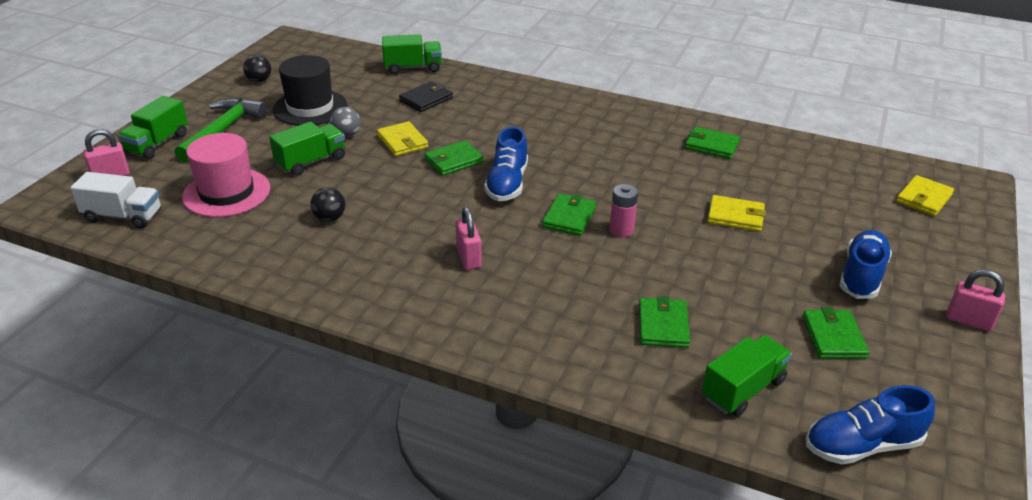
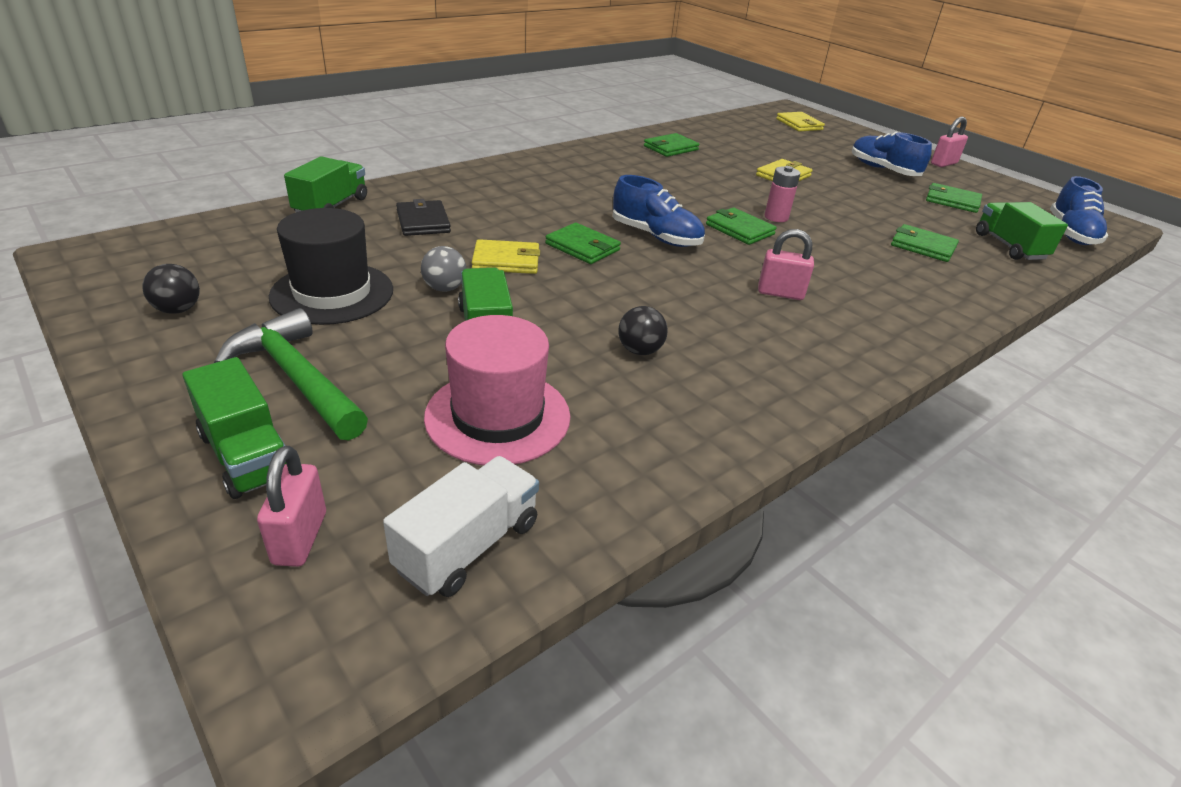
camera: 65 degrees left, 0 degrees up
(454, 161) = (582, 247): green wallet -> green wallet turned 45 degrees counterclockwise

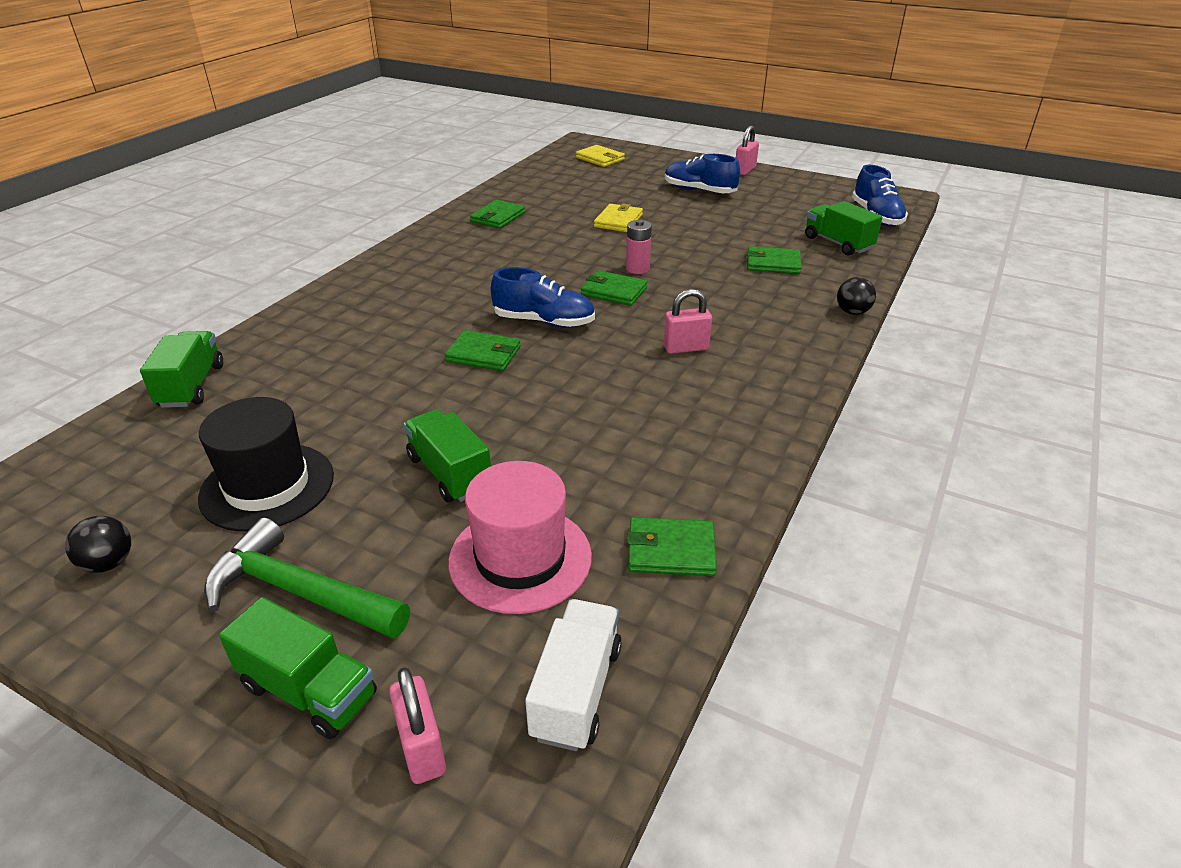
camera: 20 degrees left, 0 degrees up
(423, 221) = (305, 374): black wallet -> none
(444, 288) = (380, 442): grey ball -> none
(506, 261) = (420, 392): yellow wallet -> none
(640, 350) = (602, 447): black ball -> black ball (852, 312)
(952, 201) = (771, 209): green wallet -> green wallet (671, 550)

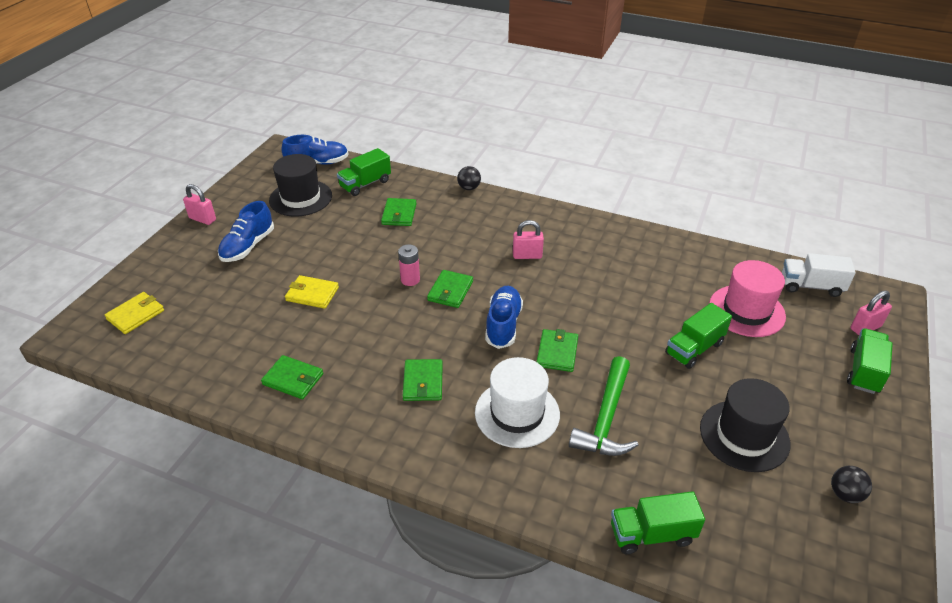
camera: 95 degrees left, 5 degrees up
(299, 592) = (814, 392): green hammer -> green hammer (606, 418)
(399, 321) = (517, 413): none -> white hat
(671, 550) = (716, 261): green wallet -> green wallet (423, 382)
(686, 348) = (527, 255): pink padlock -> pink padlock turned 75 degrees counterclockwise
(795, 210) = (300, 198): none -> black hat

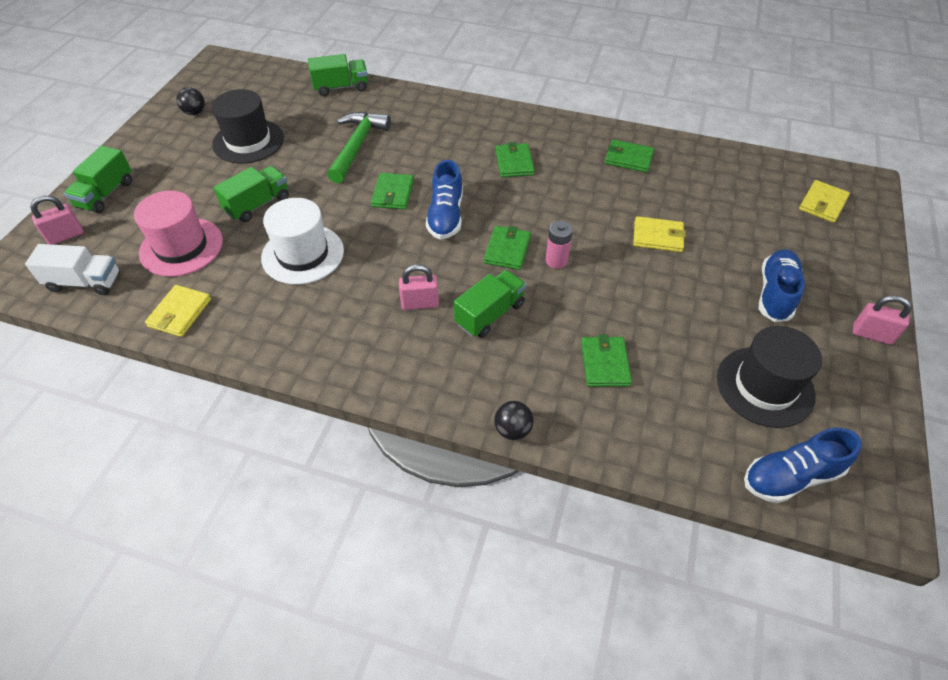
camera: 175 degrees right, 10 degrees up
(365, 184) = (682, 427): green truck -> green truck (490, 314)
(517, 413) = (430, 145): white hat -> white hat (302, 254)
(715, 260) = (180, 313): none -> yellow wallet

